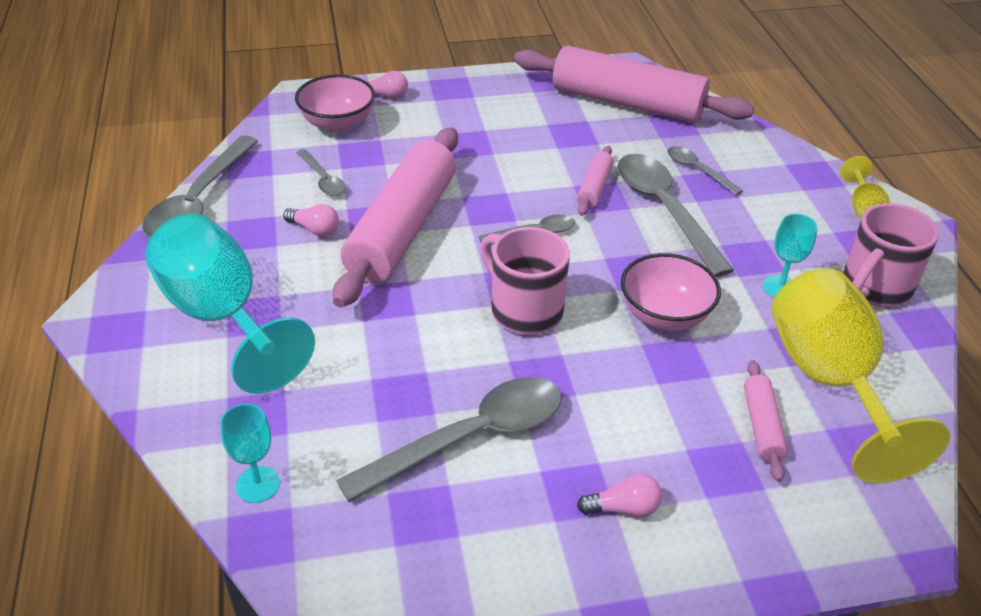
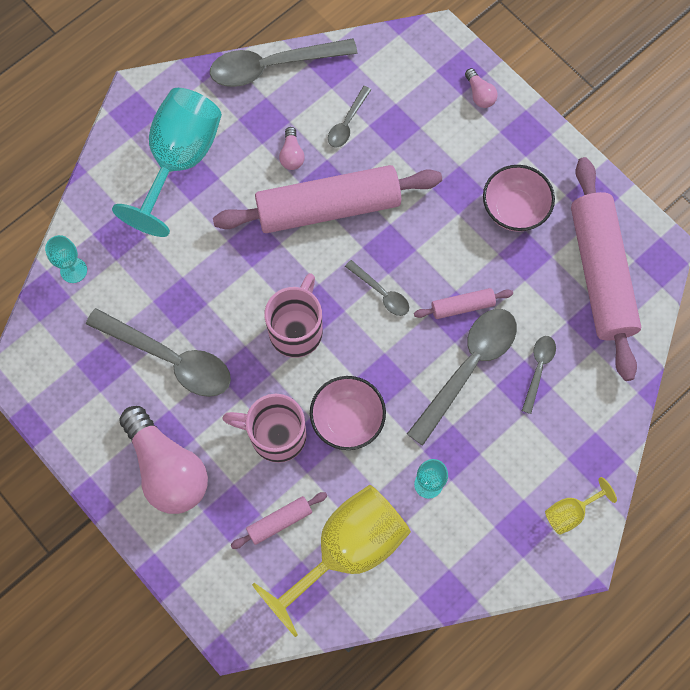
camera: 60 degrees right, 30 degrees up
(337, 124) = (419, 87): pink bowl -> pink bowl (514, 209)
(623, 508) = (167, 468): pink light bulb -> pink light bulb, size x2.34
(874, 288) = (470, 550): pink mug -> pink mug (275, 435)

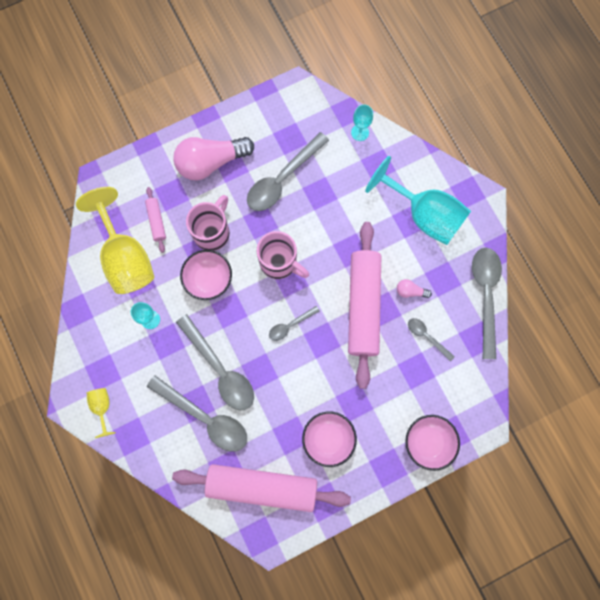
camera: 105 degrees right, 5 degrees up
(462, 306) = (265, 378): pink rolling pin -> none
(479, 94) = (428, 442): pink light bulb -> pink bowl
(538, 369) = (205, 417): grey spoon -> grey spoon, size x1.98

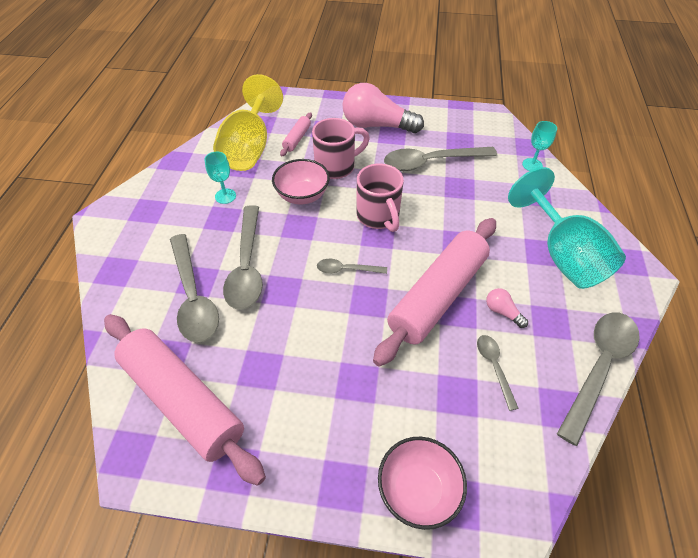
camera: 35 degrees right, 25 degrees down
(102, 407) = (119, 234): yellow goblet -> none
(328, 439) = (297, 400): pink bowl -> none

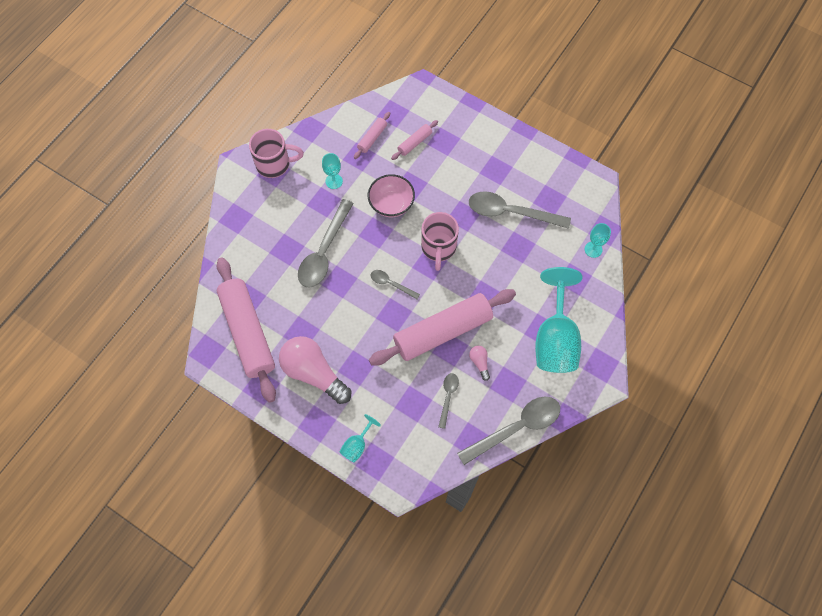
camera: 25 degrees right, 15 degrees up
(193, 296) = (279, 261): grey spoon -> none
(249, 148) = (372, 138): yellow goblet -> pink rolling pin
(336, 166) = (432, 186): pink mug -> pink mug (274, 164)
(376, 125) = (488, 154): pink light bulb -> pink light bulb (314, 373)
(418, 490) = (357, 445): pink bowl -> turquoise goblet

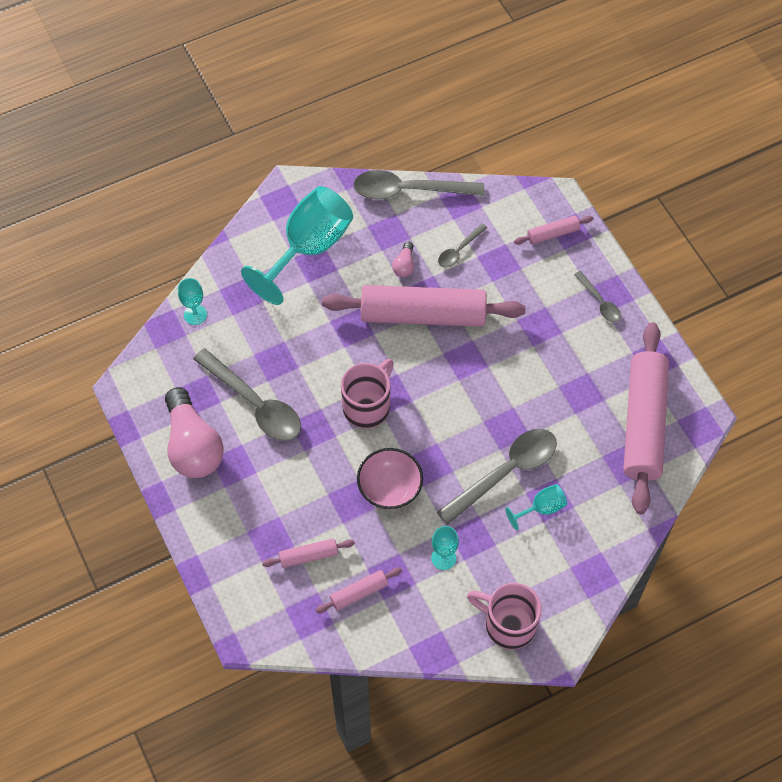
camera: 150 degrees left, 5 degrees down
(314, 373) = (589, 343): pink light bulb -> pink light bulb (193, 445)
(357, 445) = (580, 253): turquoise goblet -> turquoise goblet (541, 508)
(386, 450) = (553, 234): none -> pink rolling pin
(391, 284) = (448, 394): grey spoon -> grey spoon (599, 302)

